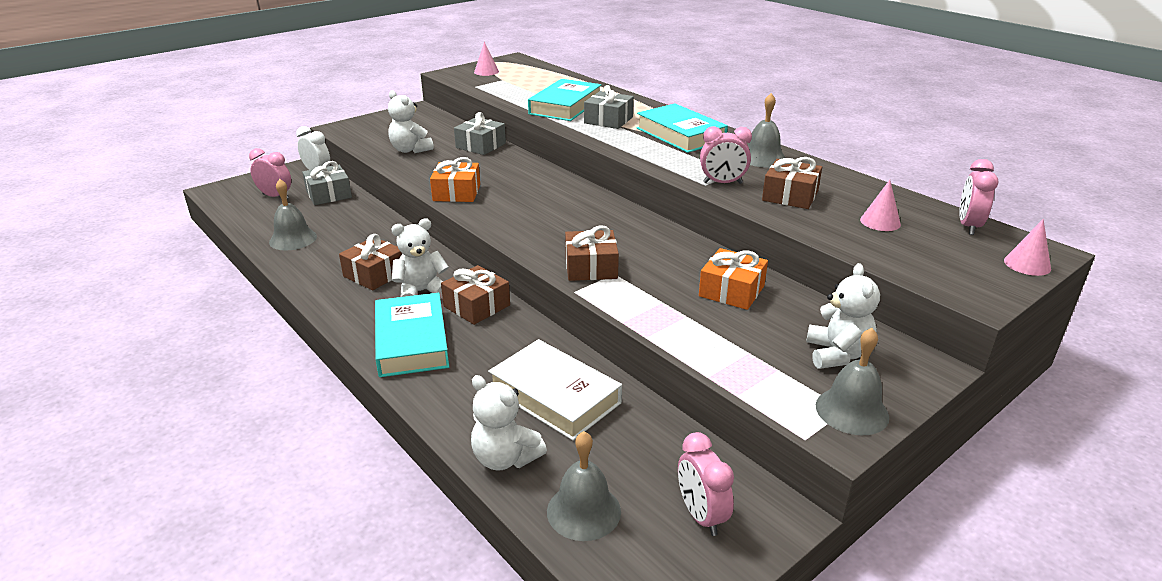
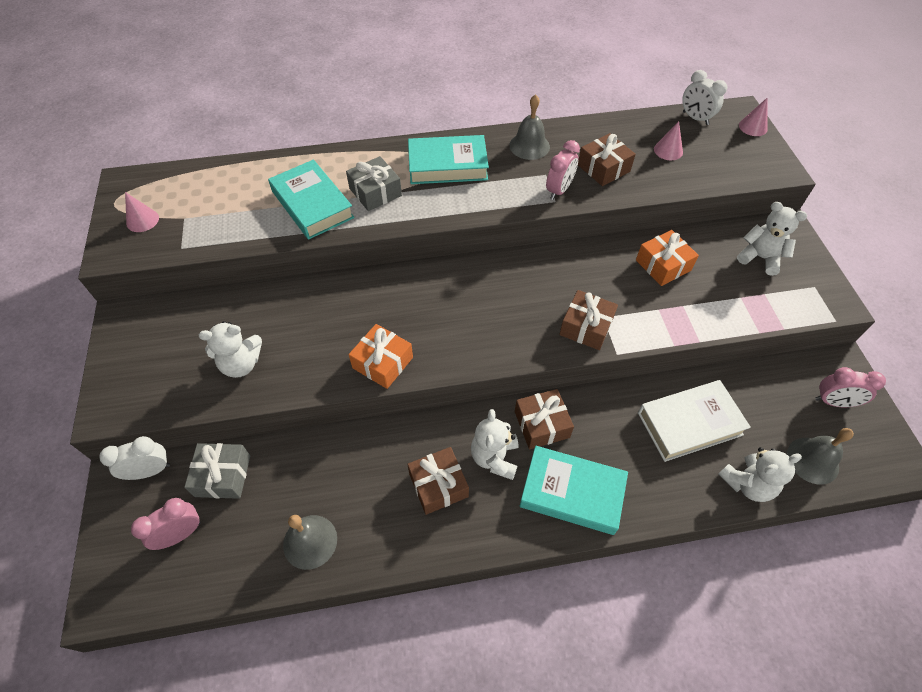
camera: 60 degrees left, 25 degrees up
(480, 145) = (284, 301): grey gift -> none
(852, 411) = (817, 285): grey bell -> none
(968, 226) = (695, 118): pink clock -> white clock

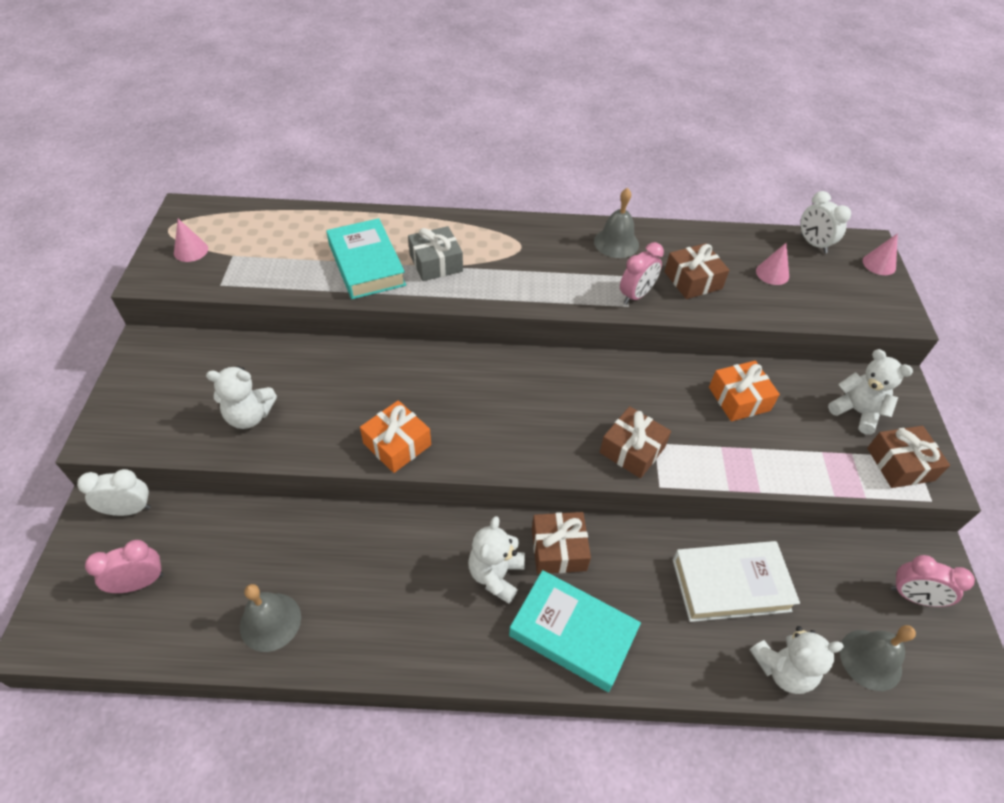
camera: 10 degrees right, 5 degrees down
(223, 475) = (201, 531): grey gift -> none
(438, 485) = (425, 591): brown gift -> brown gift (900, 464)
(447, 165) = (521, 248): turquoise book -> none

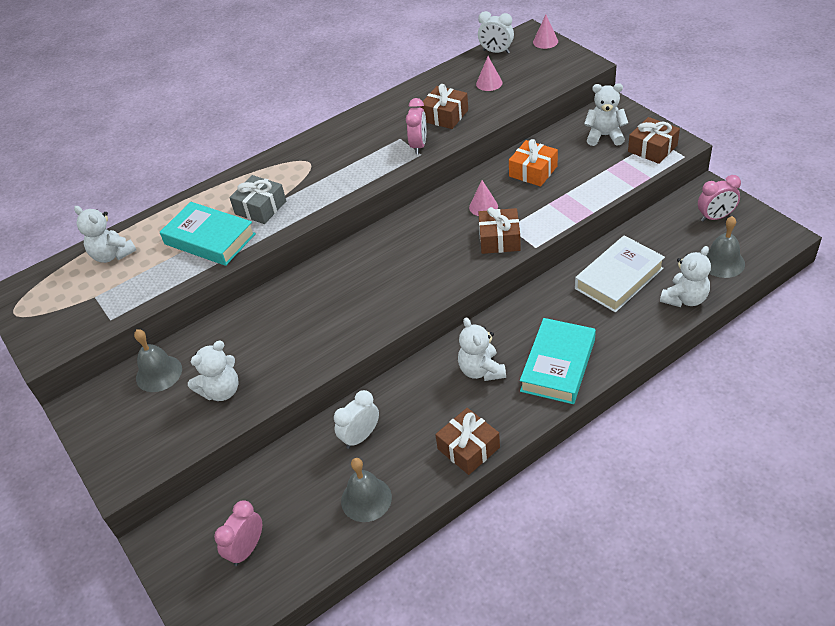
camera: 30 degrees left, 5 degrees down
(129, 509) = (183, 519): white clock -> white clock (360, 436)
(191, 250) = (54, 314): pink cone -> pink cone (483, 206)
(284, 227) = (112, 255): none -> white teddy bear
(397, 444) = (347, 335): orange gift -> none
(558, 549) = (504, 330): brown gift -> brown gift (468, 448)
(573, 633) = (558, 365): turquoise book -> turquoise book turned 60 degrees counterclockwise
(616, 243) = (372, 122): grey bell -> grey bell (159, 373)

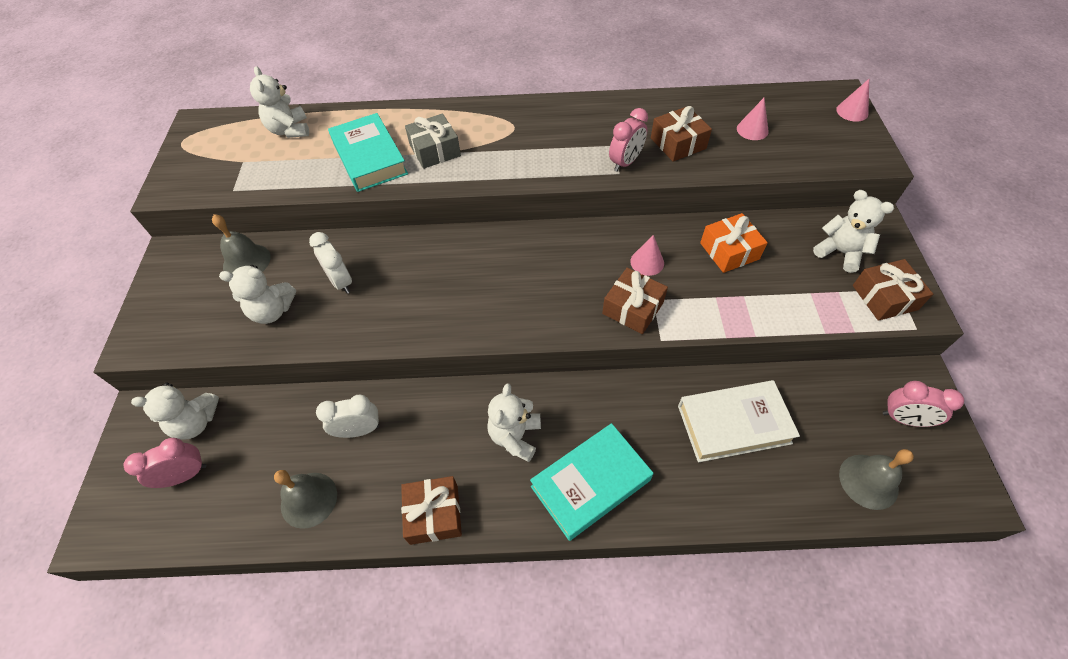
camera: 30 degrees right, 10 degrees up
(496, 52) = (789, 98): white clock -> white clock (341, 282)
(685, 299) = (788, 498): white teddy bear -> white teddy bear (196, 422)

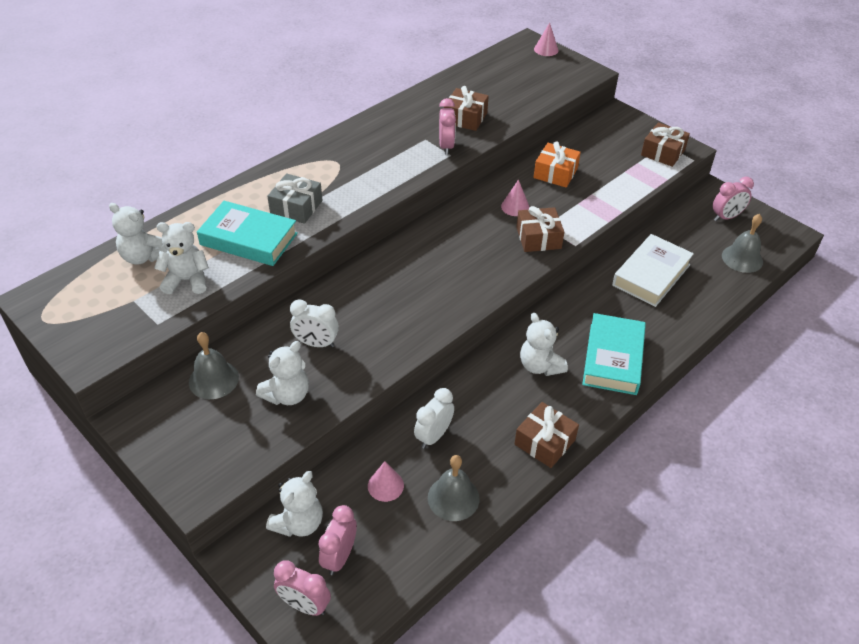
camera: 45 degrees left, 10 degrees down
(124, 493) = (305, 605): none -> pink clock
(752, 130) = (501, 87): pink cone -> pink cone (385, 485)
(840, 252) = (615, 140): white teddy bear -> white teddy bear (187, 280)

